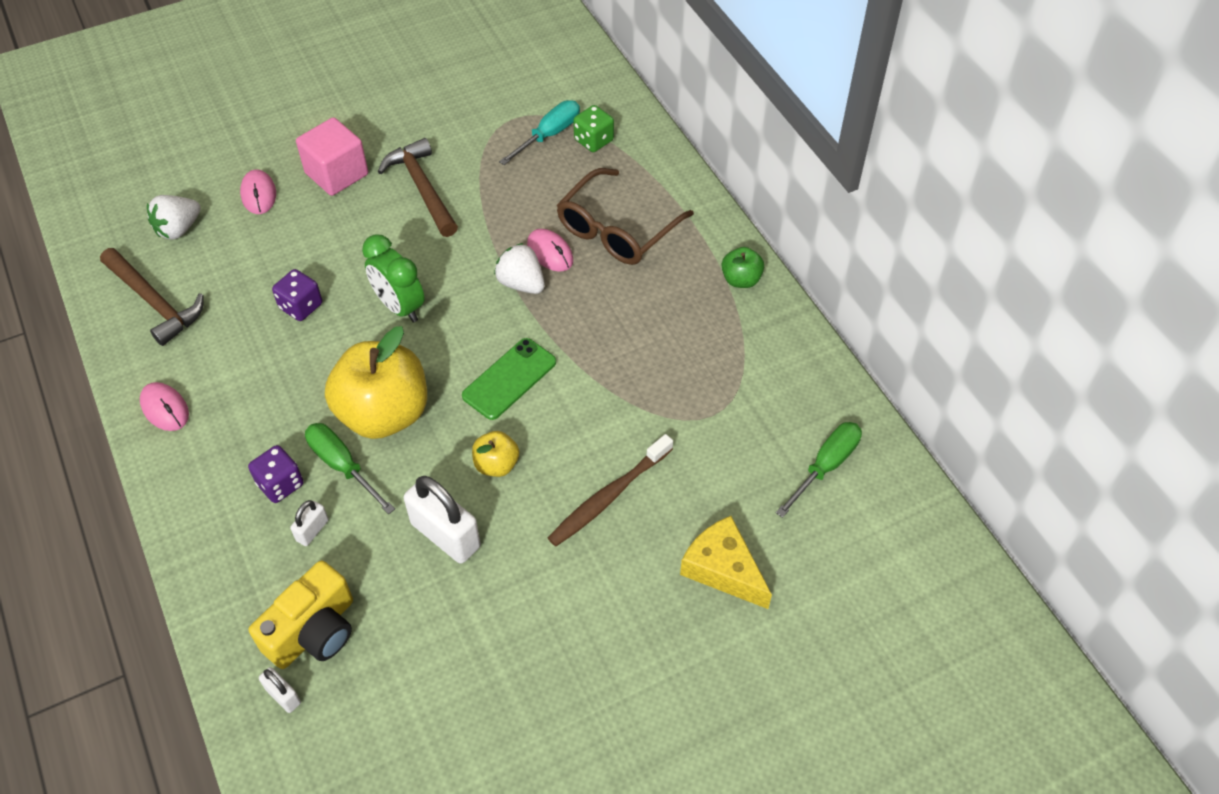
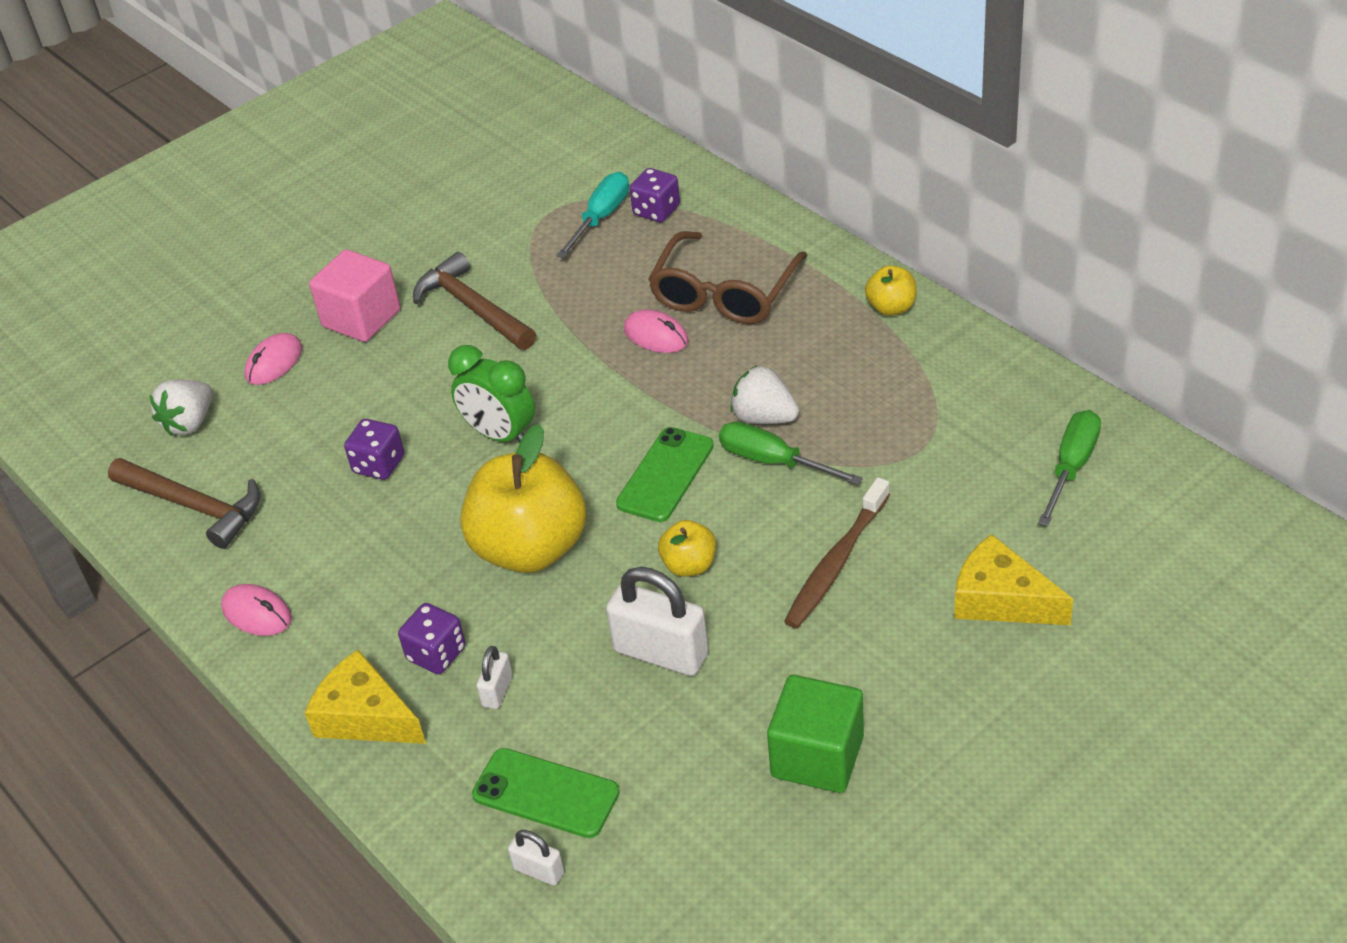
camera: 10 degrees left, 10 degrees down
(209, 522) = (365, 716): none -> yellow cheese
(259, 194) = (274, 362): pink mouse -> pink mouse turned 60 degrees clockwise
(313, 631) = (546, 794): yellow camera -> green phone
(342, 466) = (504, 615): green screwdriver -> green screwdriver (773, 461)
(521, 283) = (636, 375): white strawberry -> white strawberry (764, 417)
(527, 664) = (817, 756): none -> green cube
(593, 140) = (656, 211): green dice -> purple dice
(741, 280) = (891, 308): green apple -> yellow apple

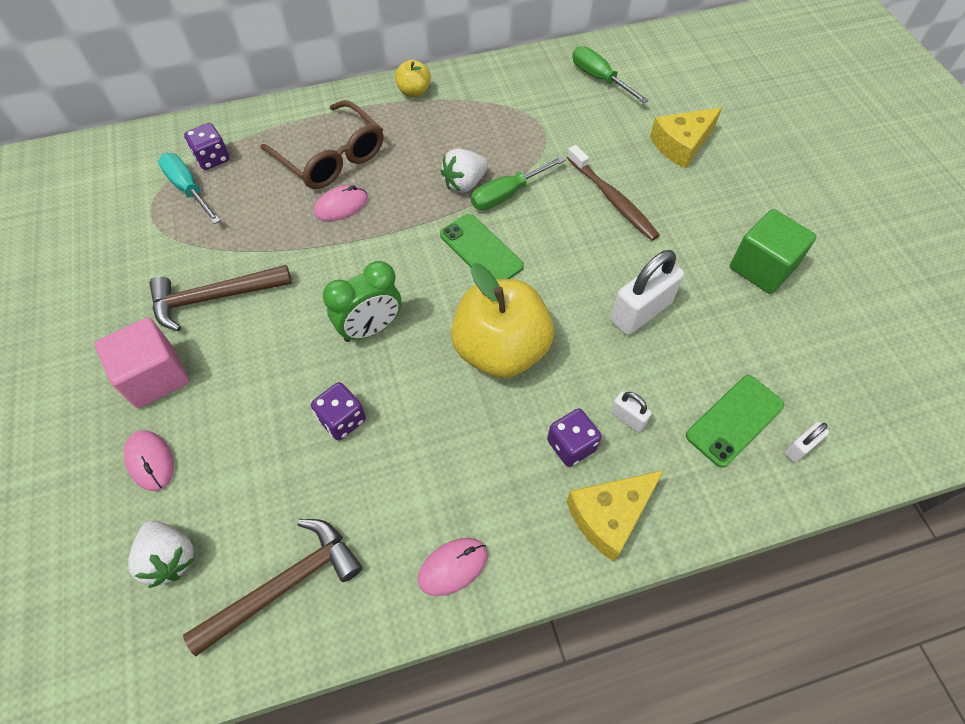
camera: 70 degrees left, 15 degrees up
(689, 565) = (572, 269): yellow apple -> none

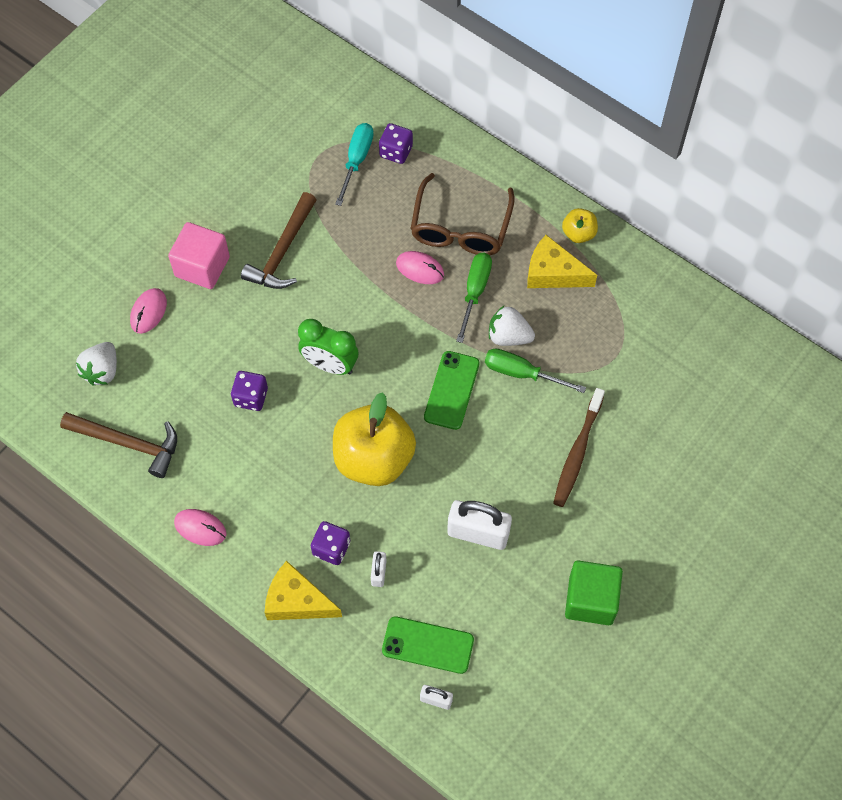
camera: 55 degrees right, 5 degrees up
(214, 297) = (282, 251): brown hammer -> brown hammer turned 105 degrees counterclockwise
(599, 78) = (716, 362): green screwdriver -> green screwdriver (475, 292)
(681, 144) = (685, 472): yellow cheese -> yellow cheese (553, 273)

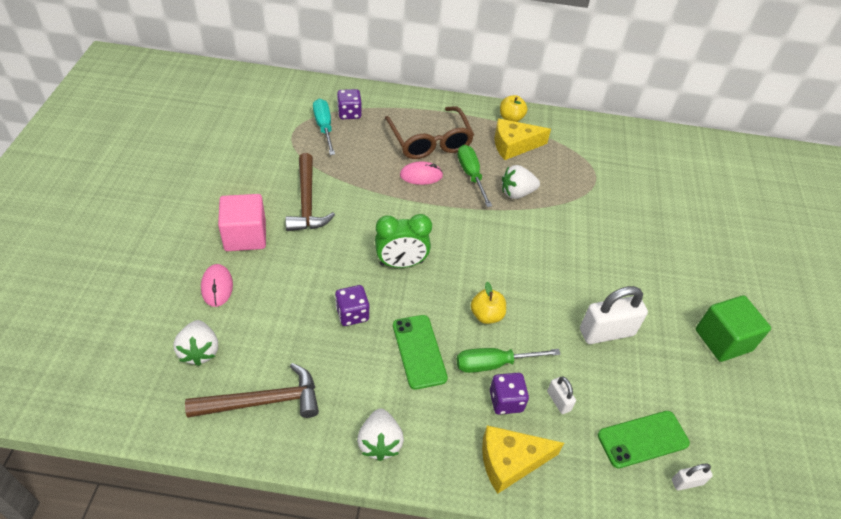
camera: 35 degrees left, 15 degrees down
(200, 528) = (380, 442): pink mouse -> white strawberry
(374, 459) = (486, 315): yellow apple -> yellow apple, size x0.46
(451, 390) = (506, 243): green phone -> green phone (419, 351)
(521, 373) = (545, 212): green screwdriver -> green screwdriver (494, 364)
(577, 452) = (625, 245): brown toothbrush -> none

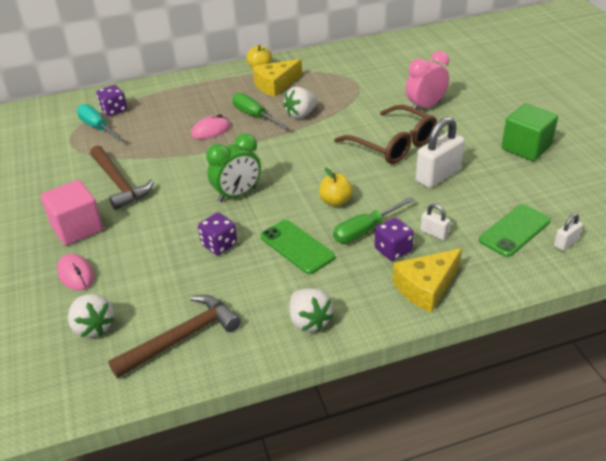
camera: 20 degrees left, 10 degrees down
(430, 141) = (201, 105): brown glasses -> brown glasses (393, 144)
(648, 238) = (425, 107): none -> pink clock

